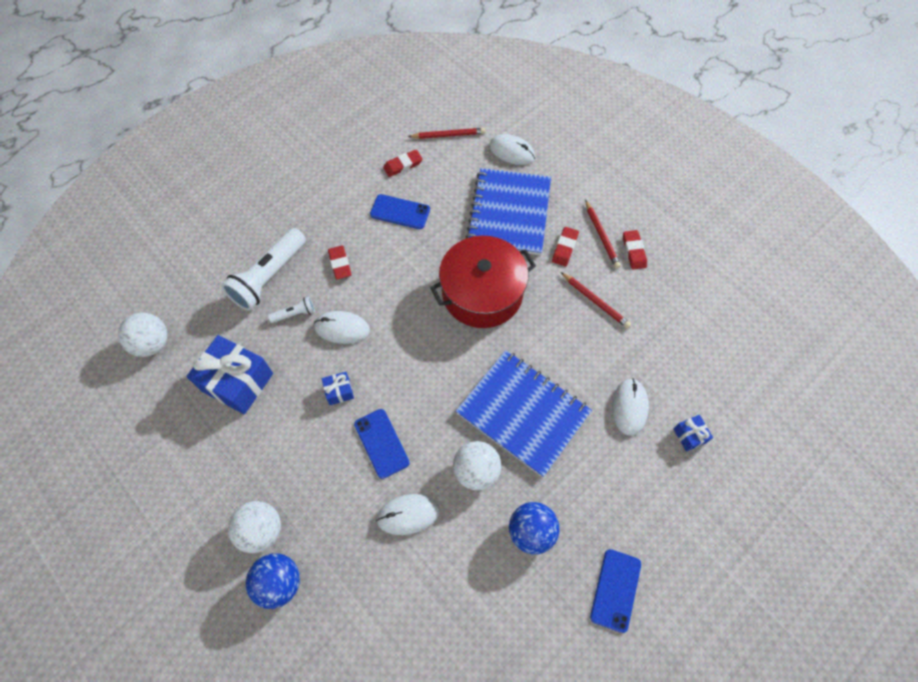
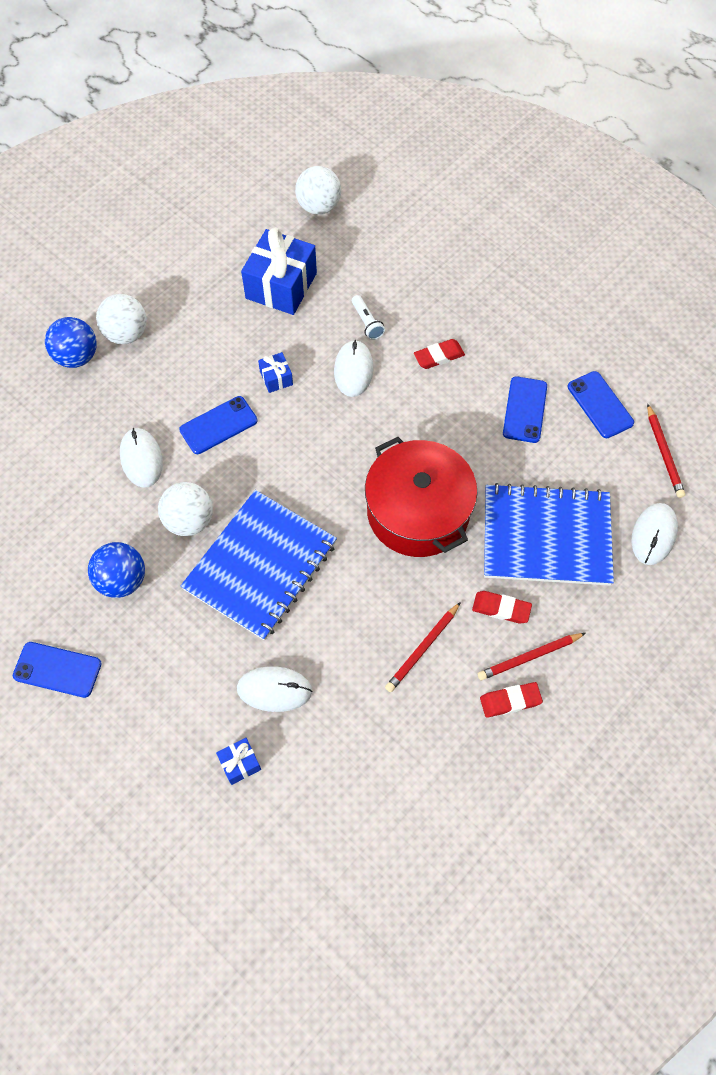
camera: 85 degrees right, 0 degrees up
(269, 277) = (411, 291): white flashlight -> none
(403, 165) = (600, 405): red eraser -> blue phone

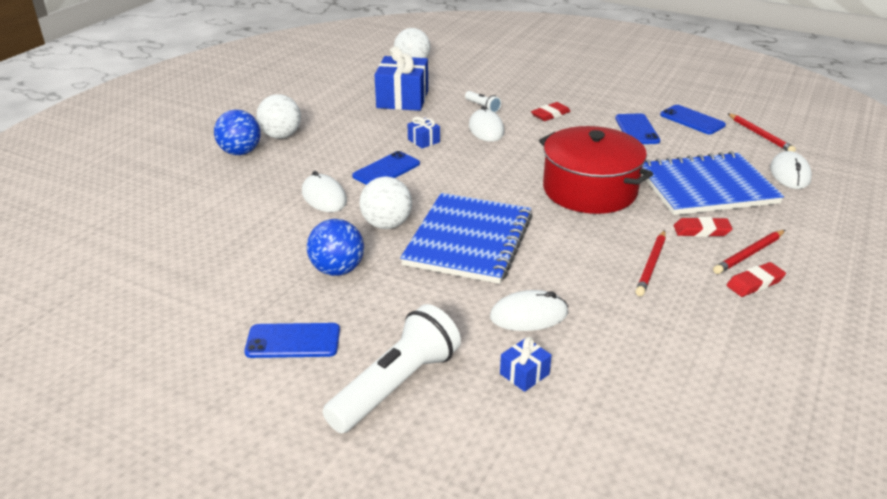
camera: 15 degrees left, 30 degrees down
(127, 748) = (395, 385): none -> white flashlight

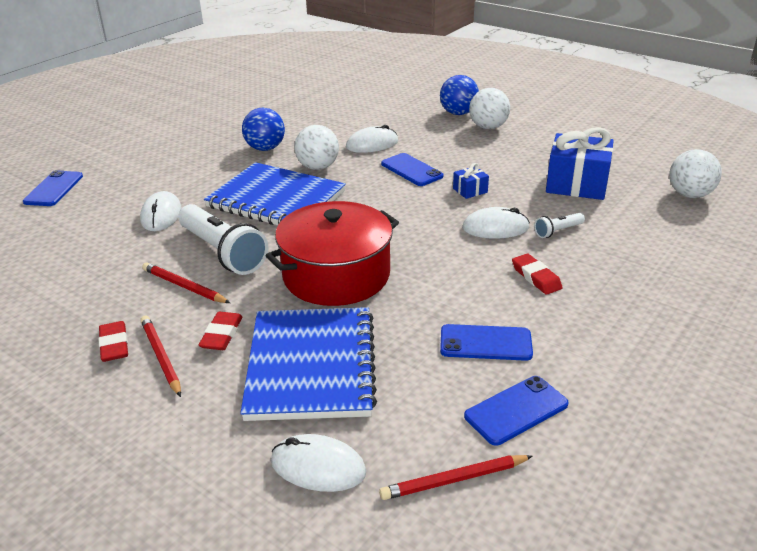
camera: 100 degrees right, 0 degrees up
(293, 341) = (197, 135): blue phone -> blue phone (53, 189)
(395, 385) = (131, 164): white flashlight -> white flashlight (222, 252)
(524, 374) = (102, 206): blue gift -> none

